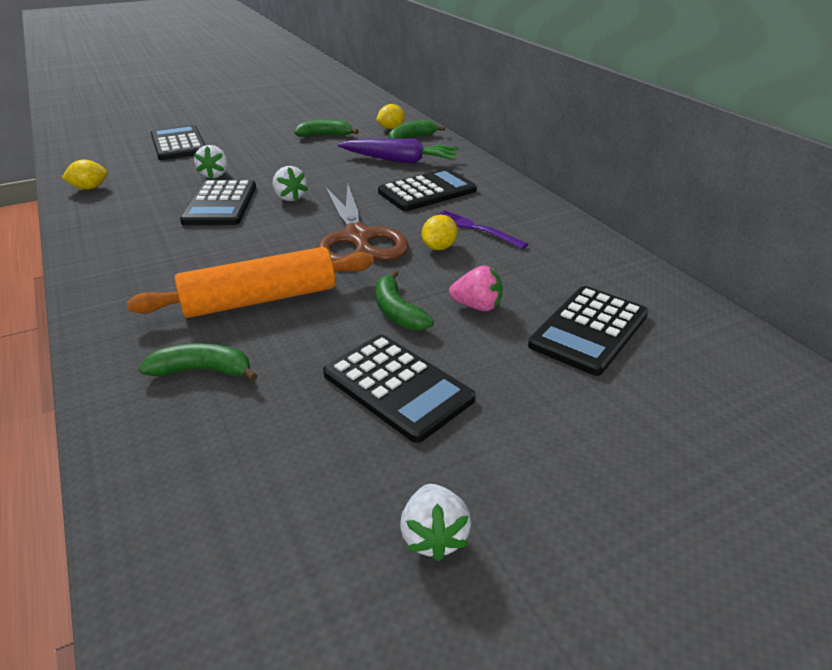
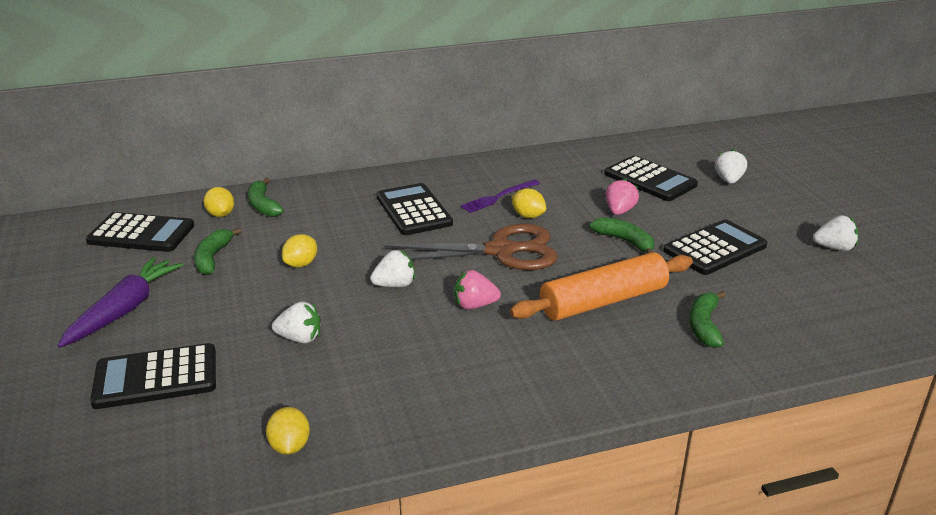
camera: 80 degrees left, 5 degrees down
(220, 204) = (393, 330): black calculator -> black calculator (141, 234)
(256, 233) = (474, 305): none -> pink strawberry
(260, 299) = (603, 301): orange rolling pin -> orange rolling pin turned 75 degrees clockwise
(320, 162) = (301, 264): none -> yellow lemon
(397, 311) = (625, 241): green banana -> green banana turned 120 degrees counterclockwise
(400, 160) = (326, 217): purple carrot -> purple carrot (124, 310)
(640, 412) = (728, 180): none -> white strawberry

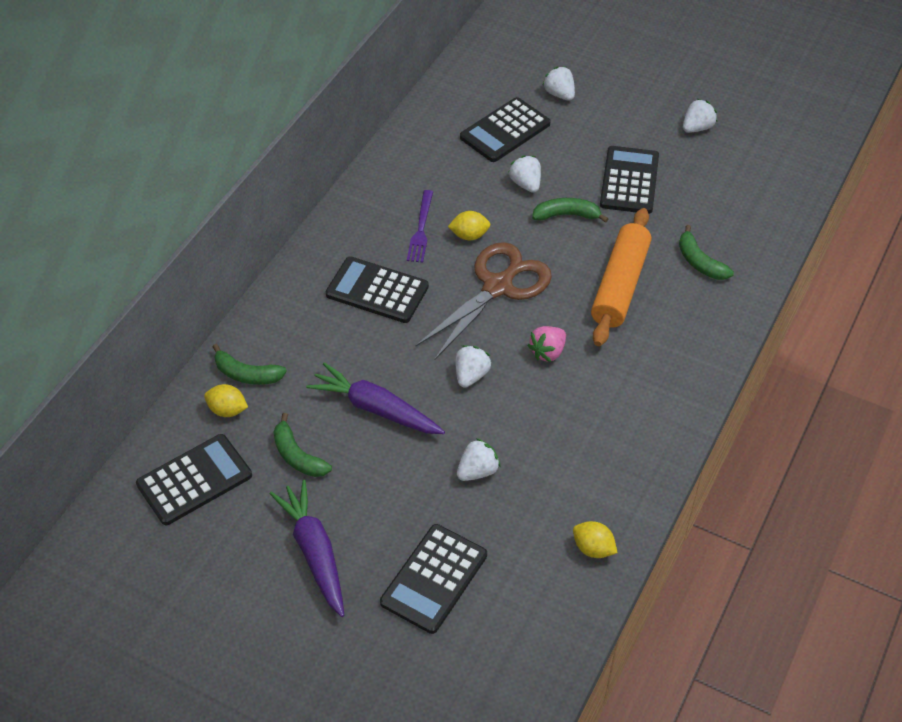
camera: 45 degrees left, 20 degrees up
(301, 264) = (375, 409): yellow lemon -> purple carrot
(619, 211) = (526, 184): pink strawberry -> white strawberry
(650, 179) = (505, 131): black calculator -> black calculator turned 135 degrees clockwise

